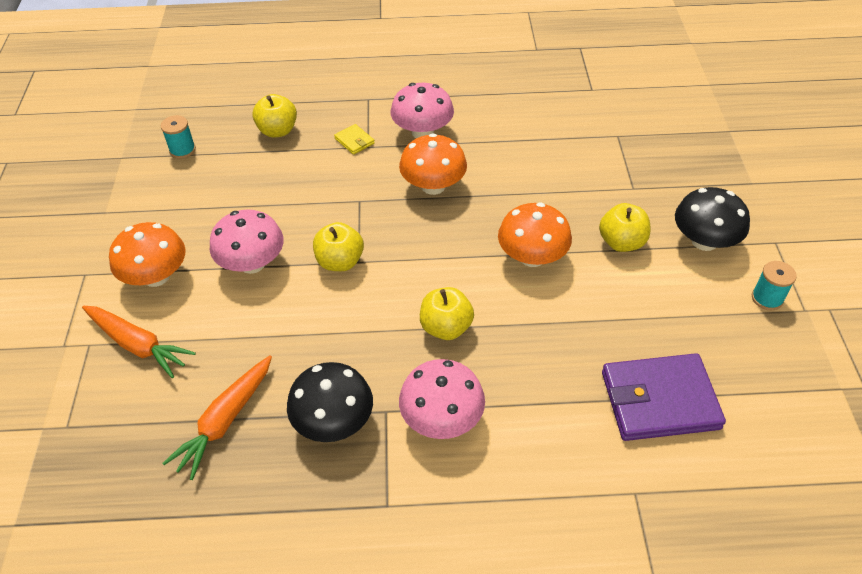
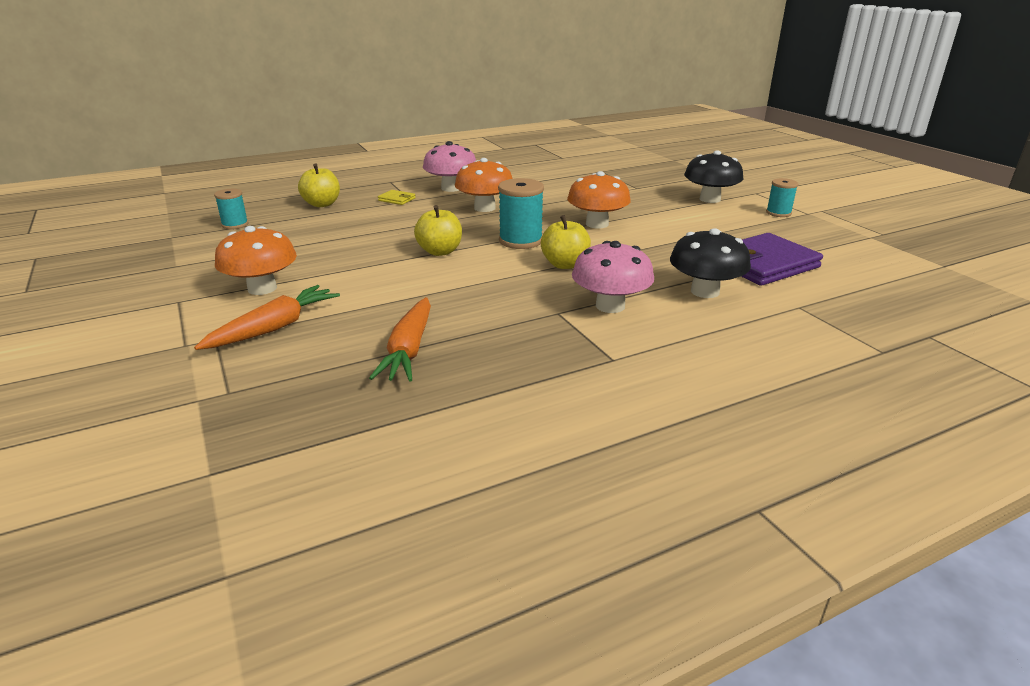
camera: 25 degrees left, 20 degrees down
(138, 345) = (274, 328): orange carrot -> orange carrot turned 60 degrees counterclockwise
(252, 263) = (357, 266): pink mushroom -> none
(333, 421) = (516, 327): black mushroom -> black mushroom (705, 291)
(430, 266) = (520, 241): none -> turquoise spool
(621, 242) = (655, 208): yellow apple -> none

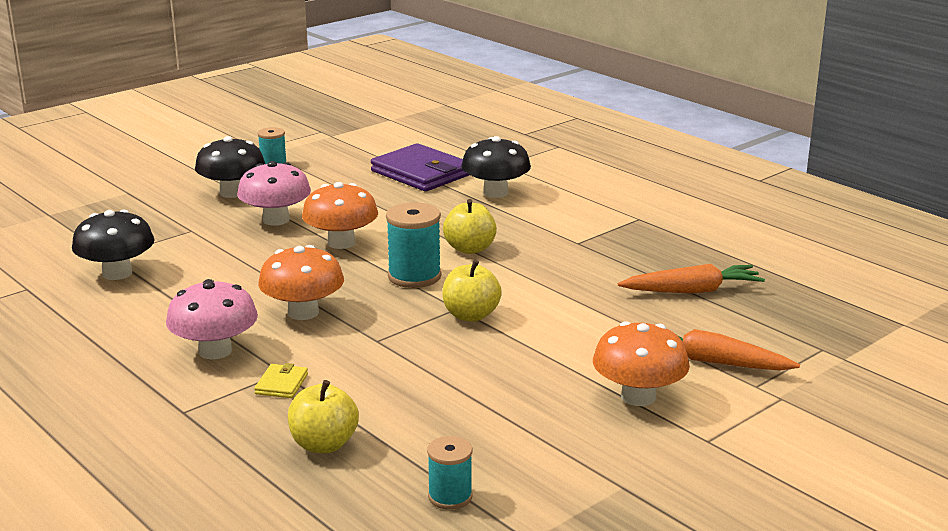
camera: 105 degrees left, 5 degrees down
(572, 172) = (117, 273): none -> black mushroom
(610, 306) = (550, 224): pink mushroom -> pink mushroom (276, 220)

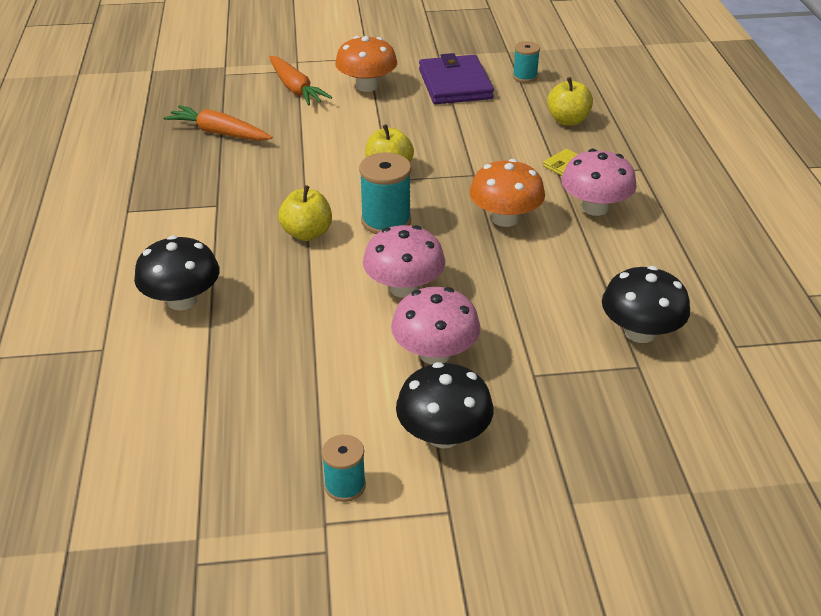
camera: 145 degrees left, 15 degrees up
(341, 243) = (404, 288): orange mushroom -> pink mushroom
(421, 173) = (203, 373): purple wallet -> purple wallet (455, 84)

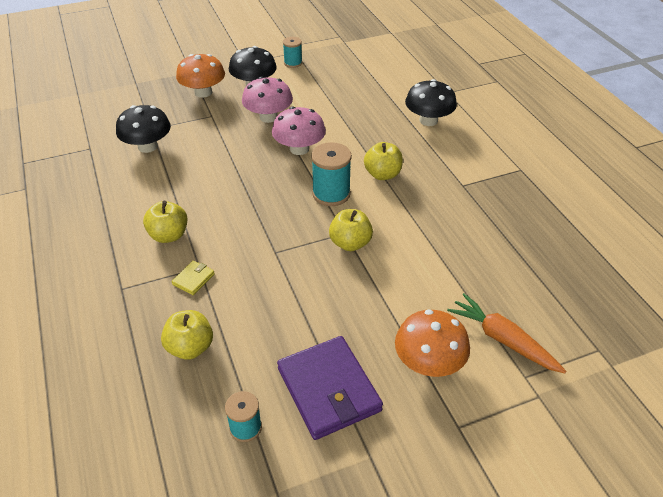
camera: 165 degrees right, 5 degrees up
(219, 133) = (524, 257): orange carrot -> none
(505, 218) = (241, 212): orange mushroom -> orange mushroom (203, 92)
(595, 207) = (169, 235): pink mushroom -> yellow apple

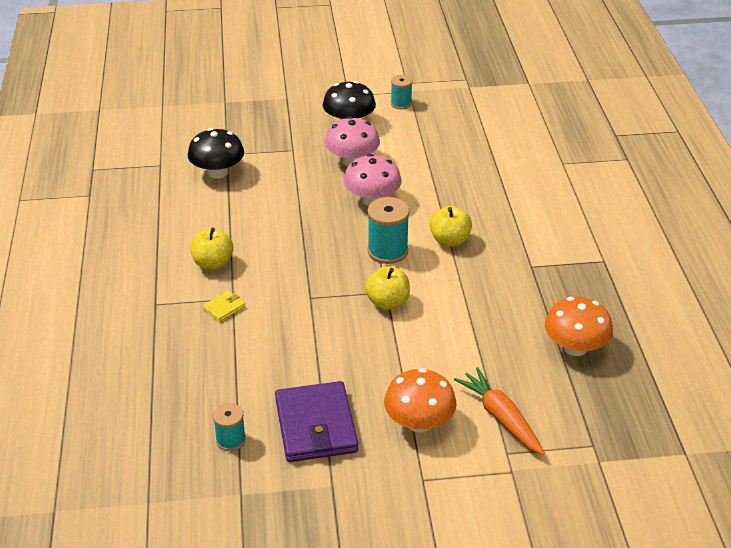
camera: 15 degrees right, 5 degrees down
(190, 347) = (203, 366): yellow apple -> none
(203, 92) = (292, 123): orange mushroom -> orange mushroom (575, 347)
(428, 120) = (525, 191): black mushroom -> none

